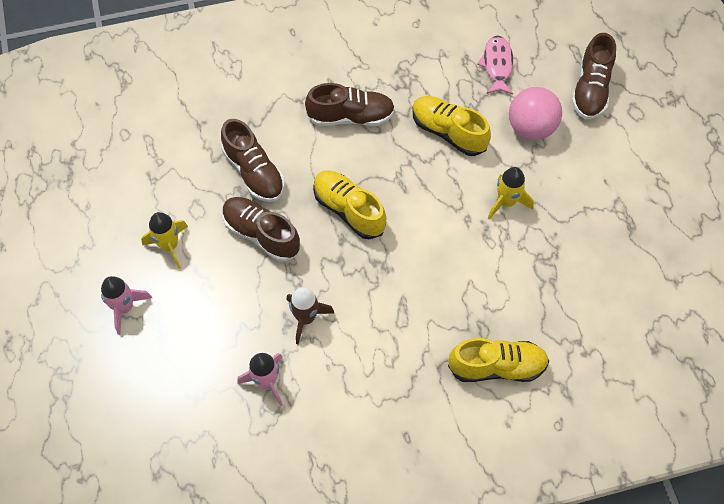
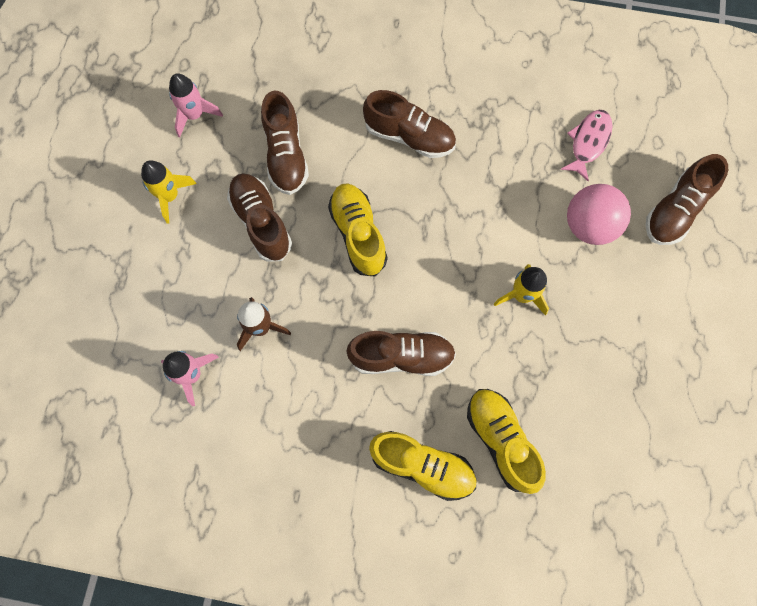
camera: 25 degrees right, 10 degrees up
(124, 307) = (99, 240): pink rocket -> pink rocket (194, 115)
(435, 290) = (401, 357): none -> brown shoe
(448, 132) = (500, 194): yellow shoe -> yellow shoe (501, 440)

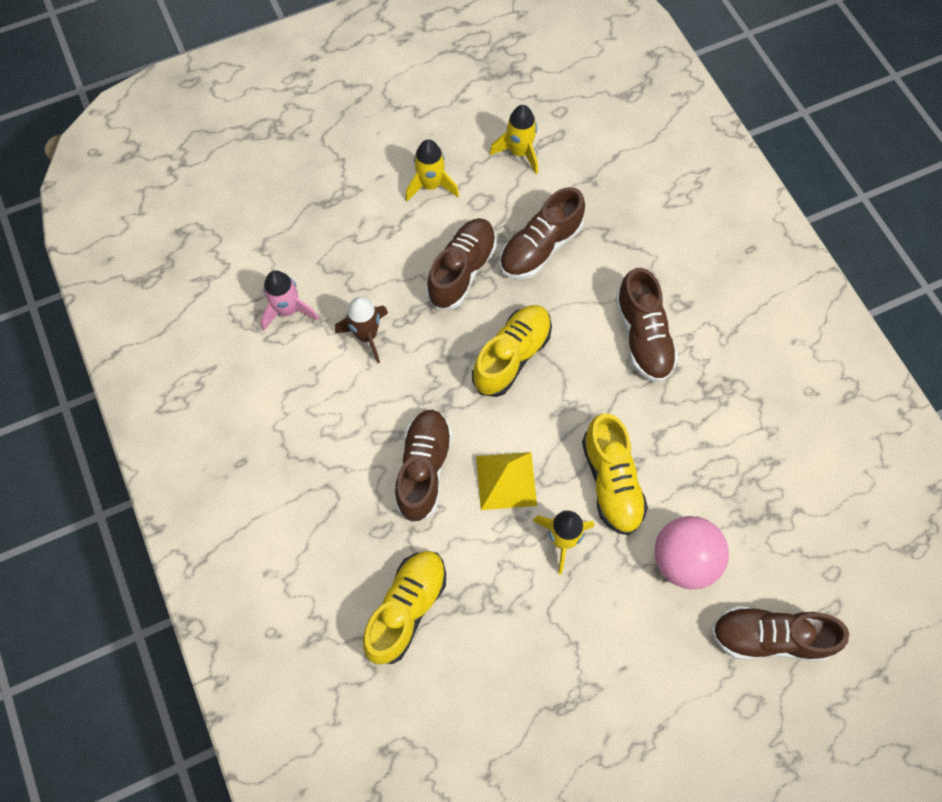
camera: 55 degrees right, 5 degrees down
(194, 115) = (519, 152): pink rocket -> yellow rocket
(401, 357) = (424, 469): brown shoe -> brown shoe turned 135 degrees counterclockwise
(422, 466) = (336, 552): yellow shoe -> yellow shoe (611, 482)
(451, 304) = (506, 480): none -> yellow pyramid
(588, 142) = (773, 504): pink fish -> none

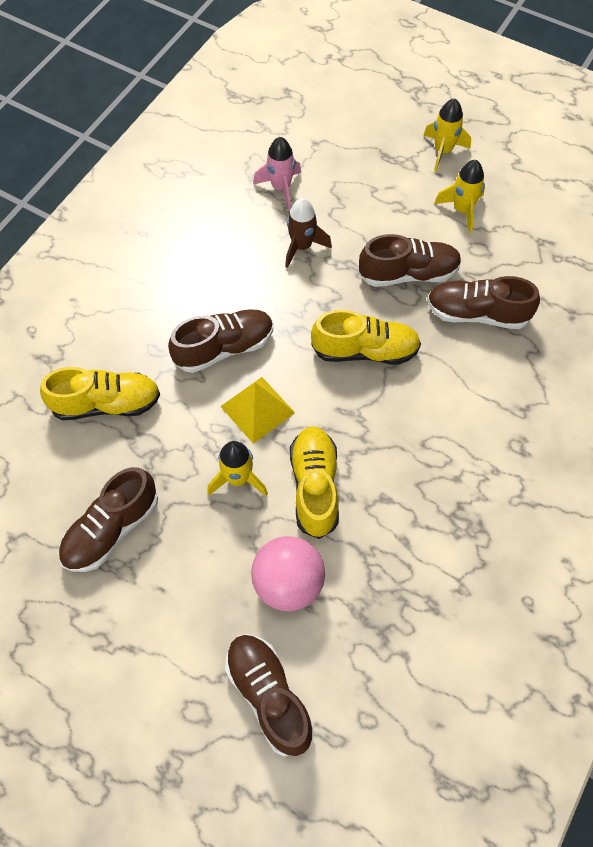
camera: 55 degrees right, 5 degrees down
(519, 152) = (548, 249): yellow rocket -> yellow rocket (443, 151)
(611, 482) = (314, 486): yellow shoe -> yellow shoe turned 135 degrees clockwise
(643, 336) = (463, 435): brown shoe -> brown shoe (111, 529)

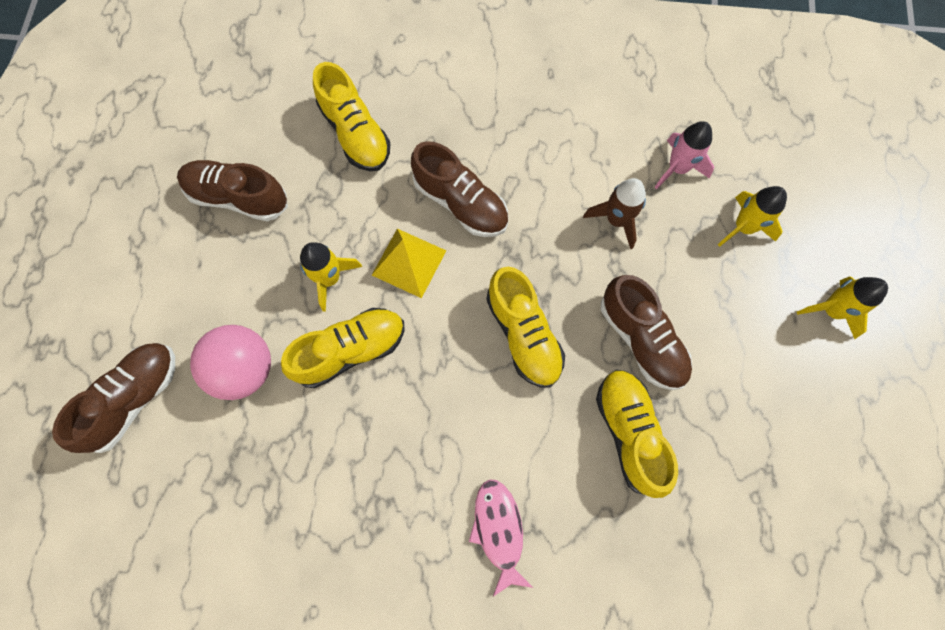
camera: 65 degrees right, 10 degrees up
(462, 210) = (760, 363): yellow rocket -> yellow rocket (743, 227)
(477, 313) = (629, 432): brown shoe -> yellow shoe
(515, 434) = (499, 530): none -> pink fish

